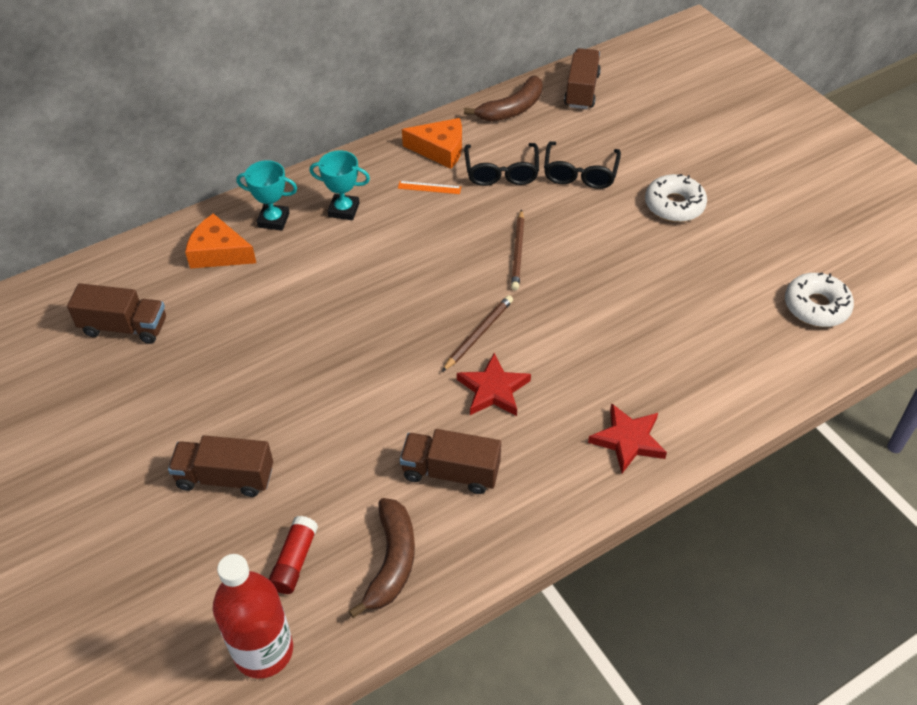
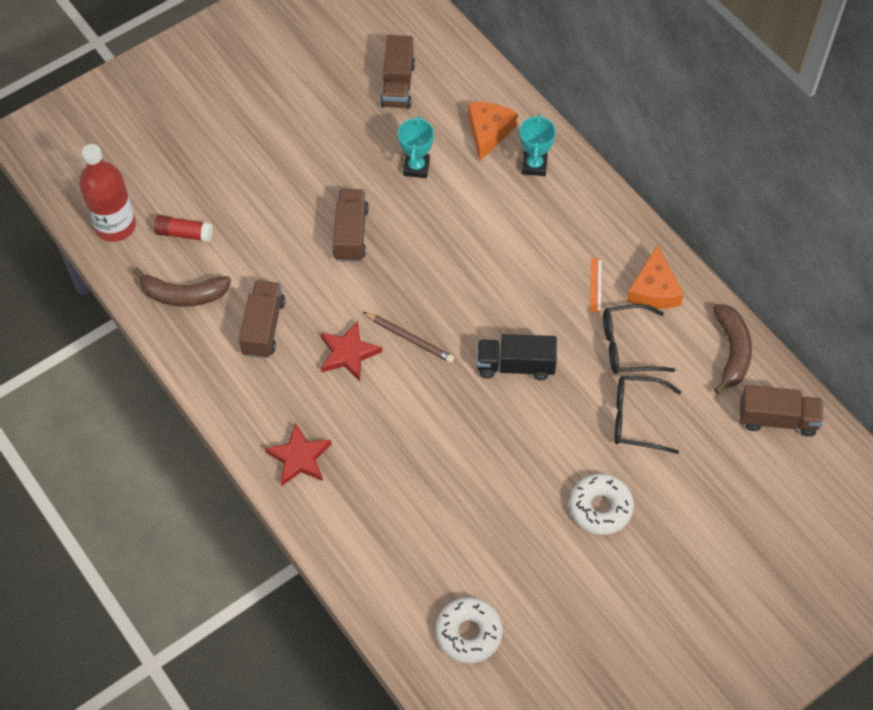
camera: 85 degrees right, 10 degrees up
(225, 477) = (255, 179): brown truck -> brown truck (351, 234)
(344, 210) = (554, 218): turquoise trophy -> turquoise trophy (416, 167)
(512, 109) = (731, 351): brown banana -> brown banana turned 135 degrees counterclockwise
(518, 252) = (515, 365): brown pencil -> black truck

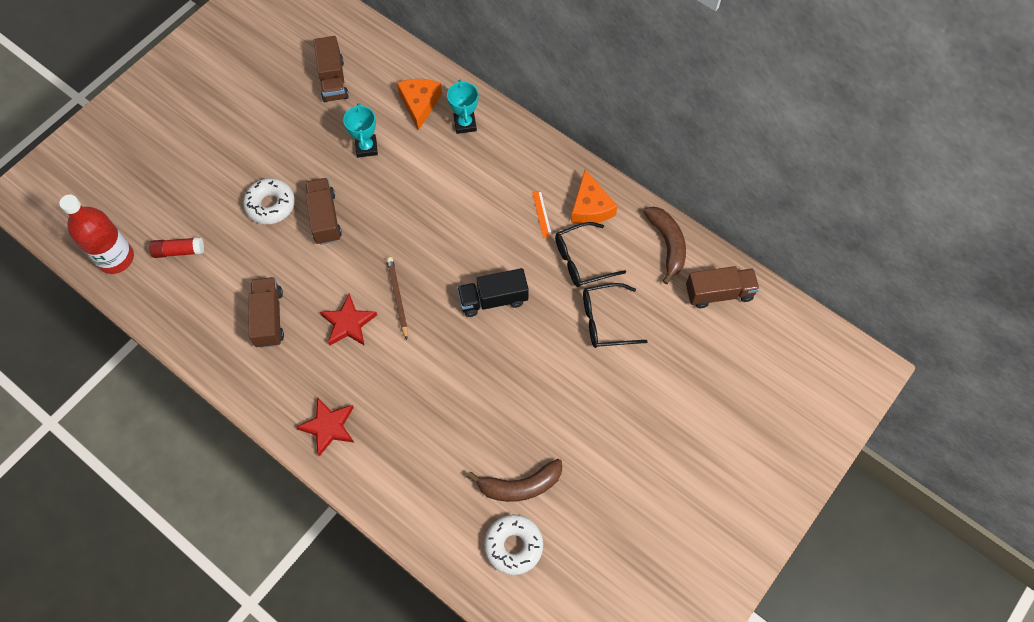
camera: 15 degrees left, 5 degrees up
(183, 295) = (191, 306): brown banana -> brown banana (520, 485)
(409, 338) = (397, 297): brown pencil -> brown pencil turned 120 degrees counterclockwise
(600, 508) = (595, 406): white donut -> white donut (270, 205)

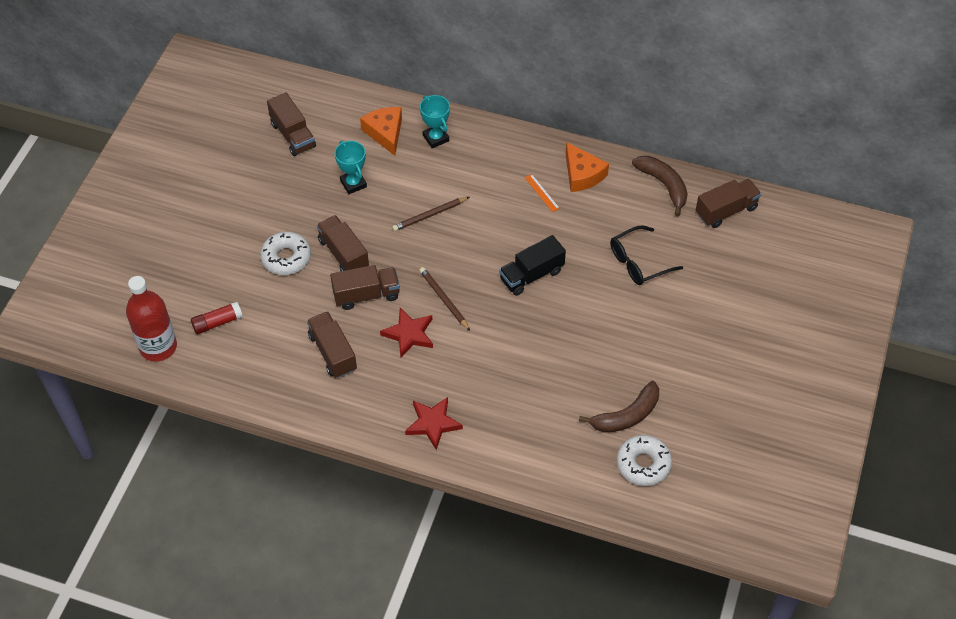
camera: 20 degrees left, 10 degrees down
(327, 268) = (366, 295): none -> brown truck
(423, 203) = (430, 215): none -> brown pencil
(582, 260) = (595, 220): black glasses -> none

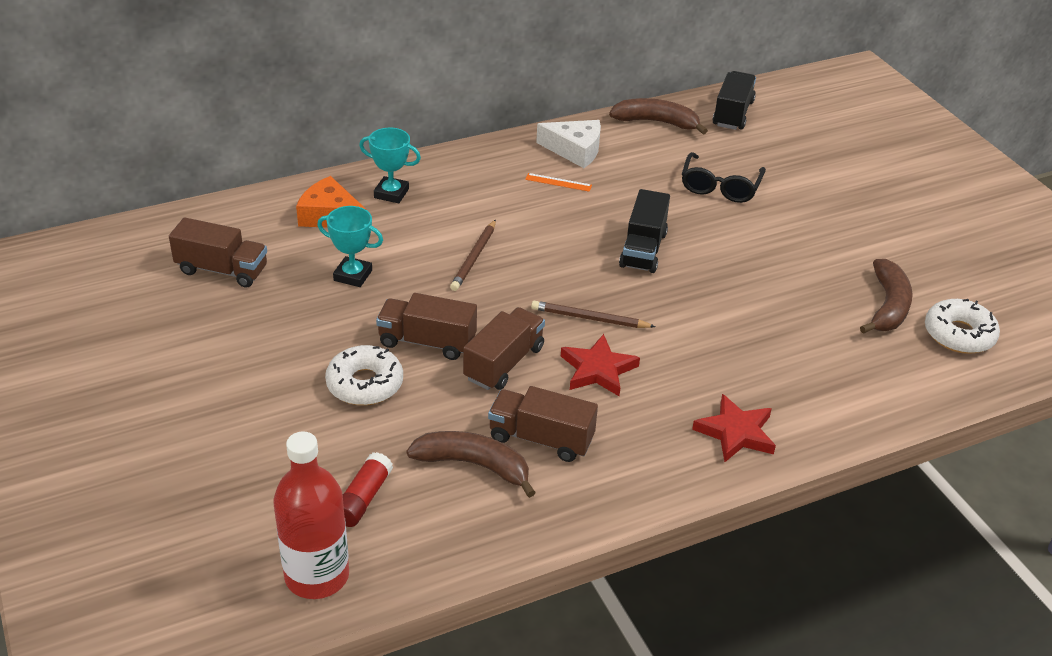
camera: 45 degrees left, 15 degrees down
(285, 343) = (474, 465): none -> brown banana
(582, 174) = (575, 150): orange cheese -> white cheese
(726, 211) = (733, 114): brown truck -> black truck

